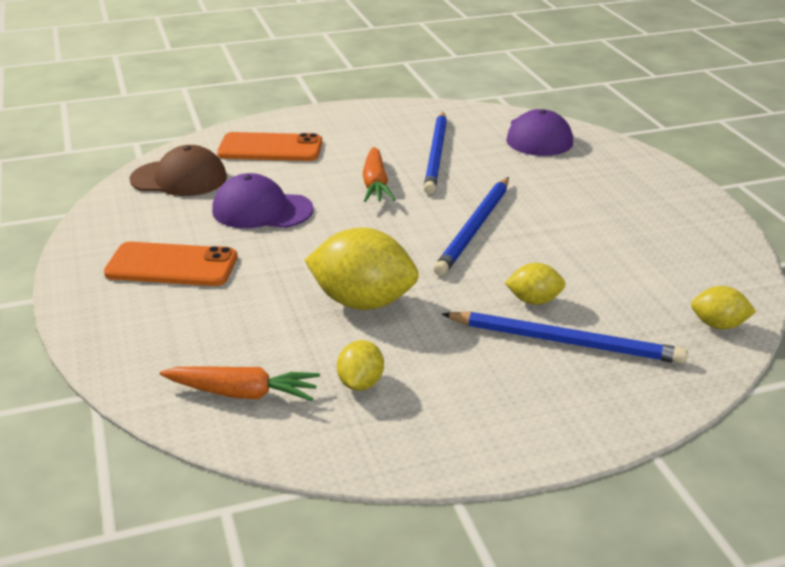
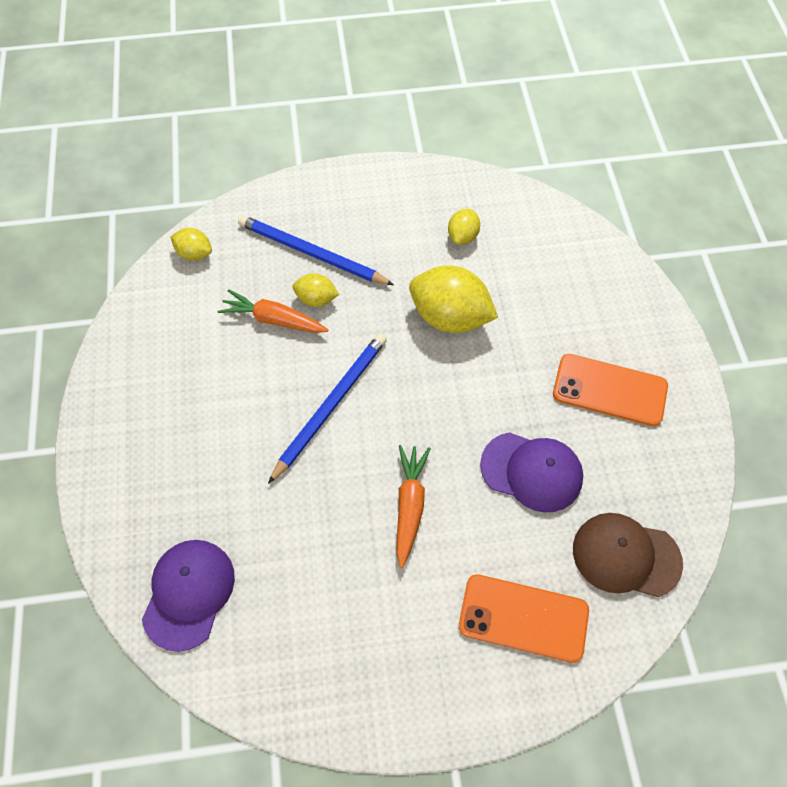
camera: 170 degrees left, 30 degrees up
(242, 393) = (541, 239): orange carrot -> orange carrot (274, 319)
(436, 155) = (327, 564): blue pencil -> none

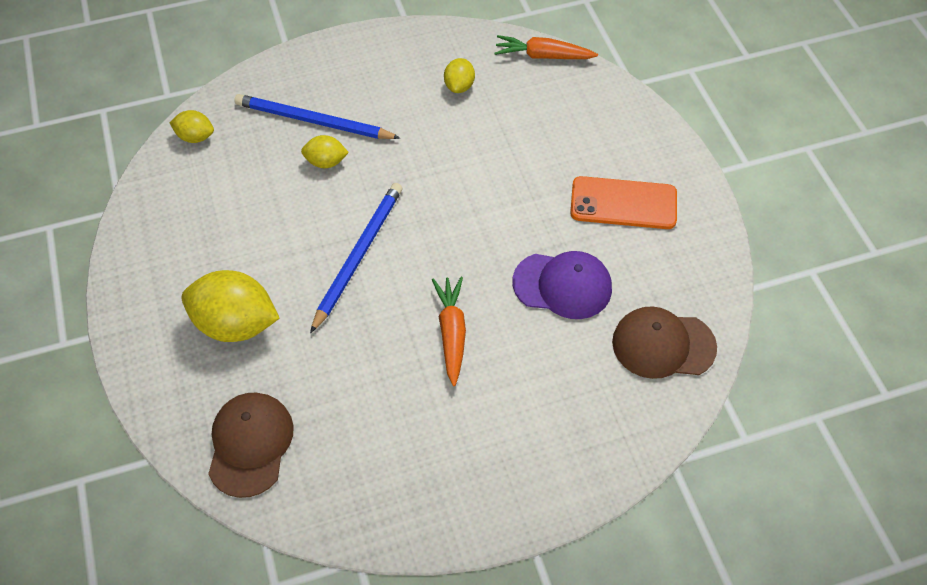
camera: 10 degrees left, 5 degrees down
(188, 593) = (250, 444): purple cap -> brown cap
(274, 319) = (287, 186): orange carrot -> orange carrot (543, 56)
(450, 317) = (460, 160): yellow lemon -> yellow lemon (236, 324)
(523, 618) = (577, 413): orange phone -> none

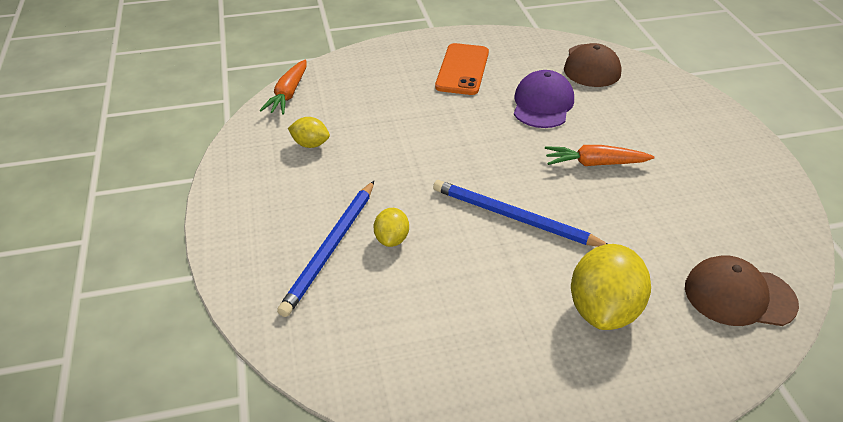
camera: 85 degrees left, 15 degrees down
(195, 137) = (330, 358): yellow lemon -> none

